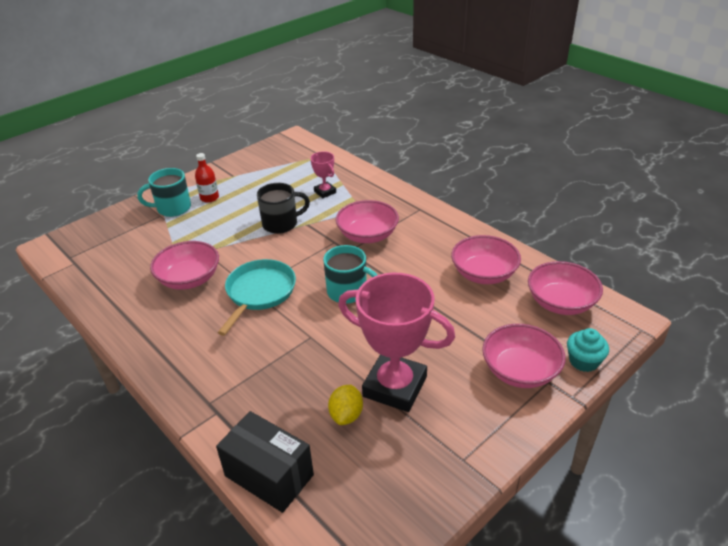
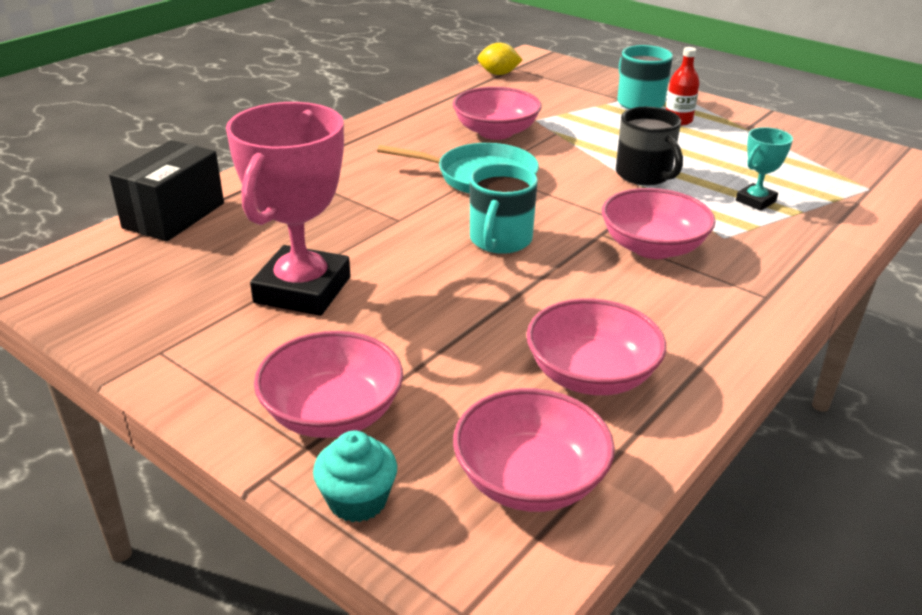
camera: 80 degrees right, 5 degrees down
(325, 192) = (755, 201): pink trophy -> turquoise trophy
(346, 415) = (255, 256): yellow lemon -> yellow lemon (498, 74)

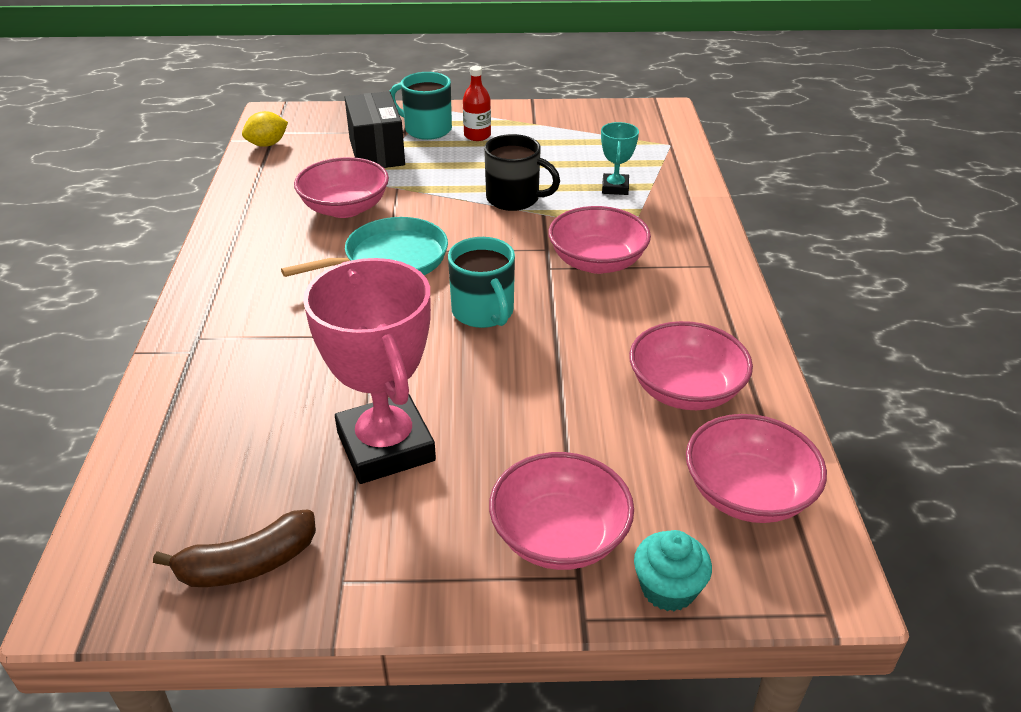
camera: 40 degrees left, 5 degrees up
(127, 310) = (248, 564): none -> brown banana
(174, 215) = (148, 444): black box -> black box (376, 152)

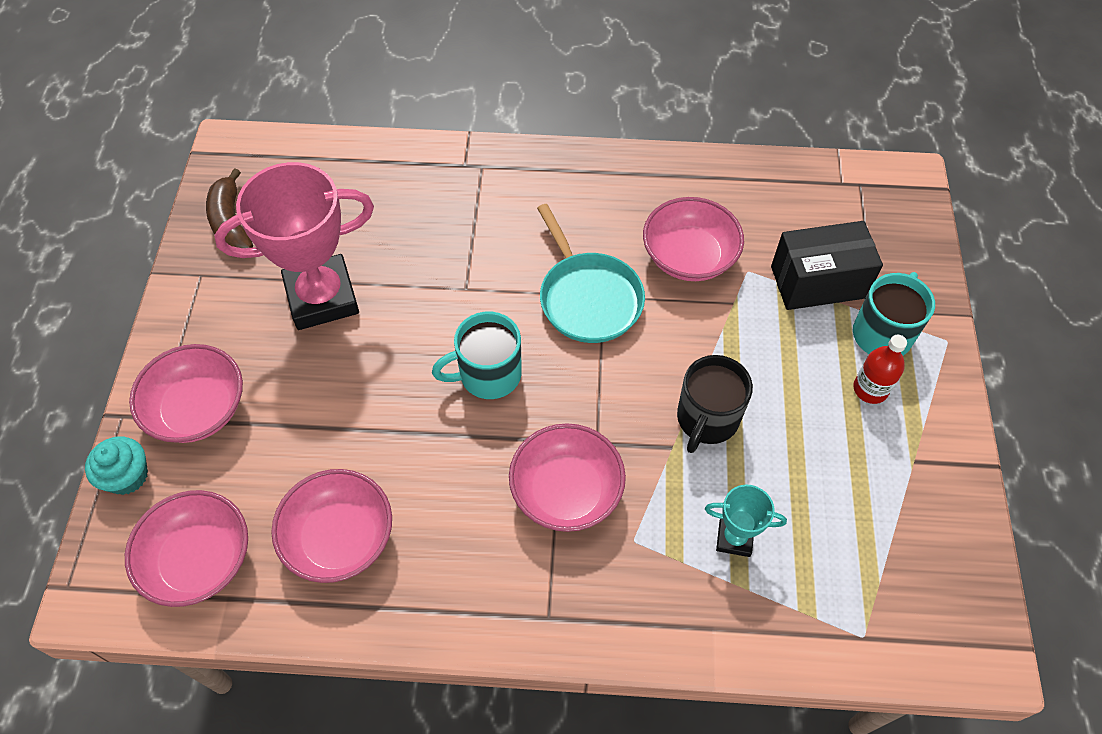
camera: 95 degrees right, 20 degrees up
(267, 144) = (830, 180): yellow lemon -> none

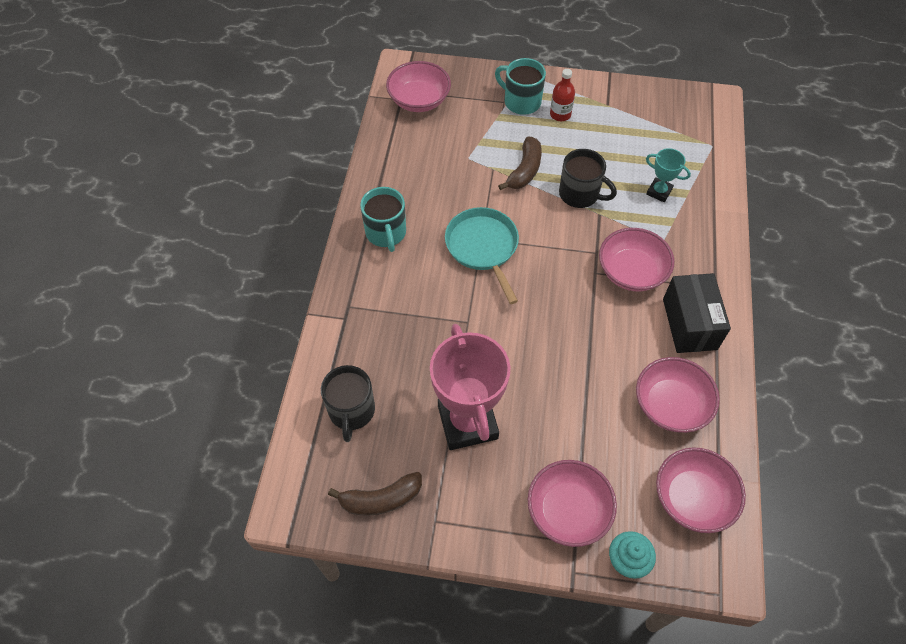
camera: 85 degrees left, 0 degrees up
(339, 185) = (351, 411): none -> black mug
(488, 375) = (543, 311): turquoise mug -> turquoise mug (386, 233)
(588, 298) = (483, 247): turquoise pan -> turquoise pan turned 90 degrees counterclockwise
(689, 257) = (453, 187): pink bowl -> pink bowl (419, 100)
(734, 538) = (659, 192): turquoise trophy -> turquoise trophy turned 75 degrees counterclockwise
(739, 343) = (524, 170): none -> brown banana
(818, 282) = (480, 125): black box -> black box (689, 324)

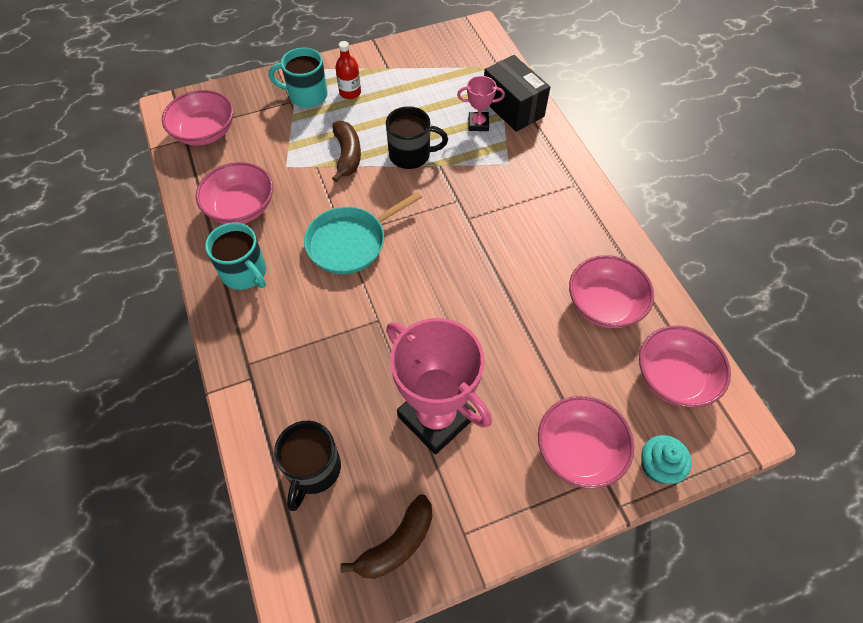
camera: 30 degrees left, 0 degrees up
(351, 411) = (313, 470): black mug -> black mug turned 45 degrees clockwise
(483, 247) = (350, 242): turquoise pan -> turquoise pan turned 75 degrees counterclockwise
(631, 272) = (498, 203): pink bowl -> pink bowl (241, 207)
(659, 192) = (478, 124): turquoise trophy -> pink trophy
(689, 324) = (575, 225): black box -> black box (512, 108)

